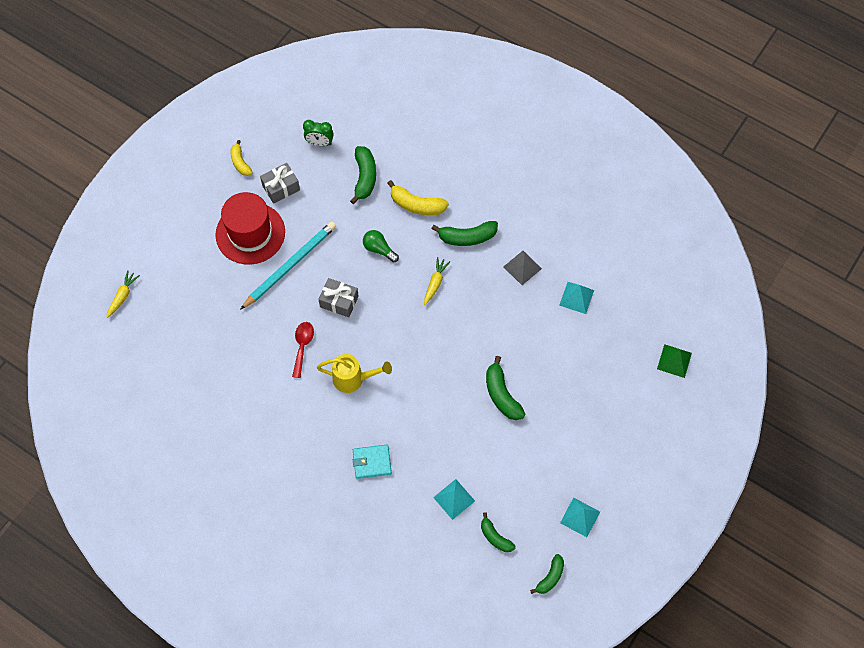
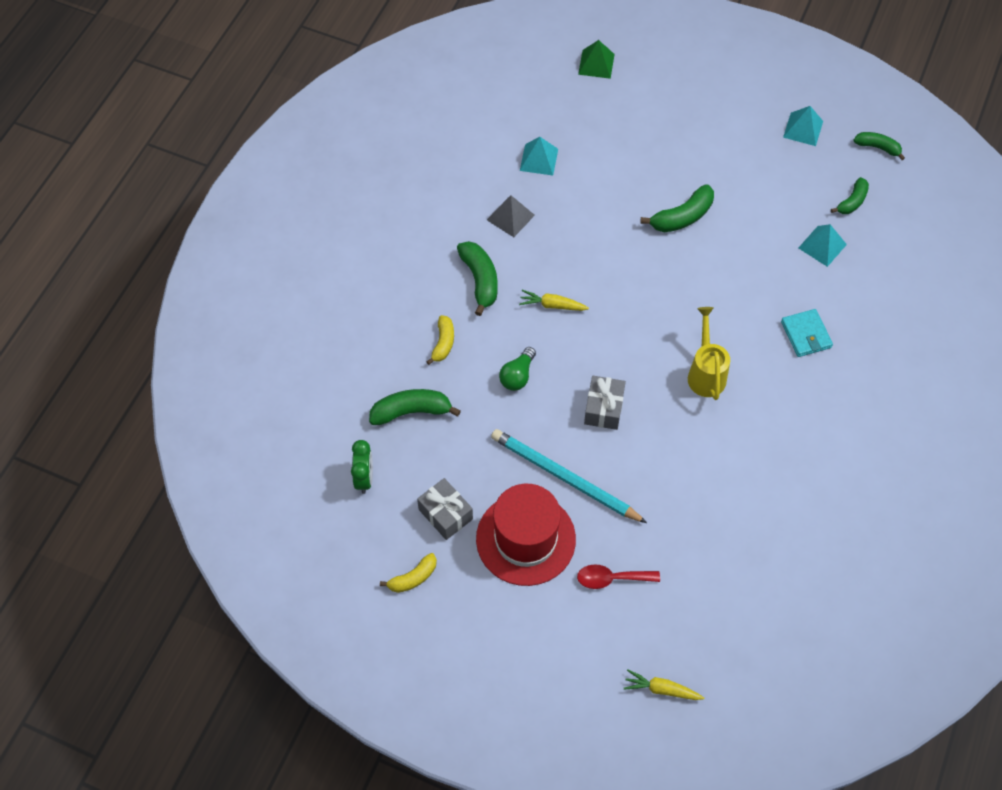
camera: 100 degrees left, 5 degrees down
(302, 346) = (677, 439): red spoon -> red spoon (611, 578)
(417, 205) = (443, 343): yellow banana -> yellow banana, size x0.65

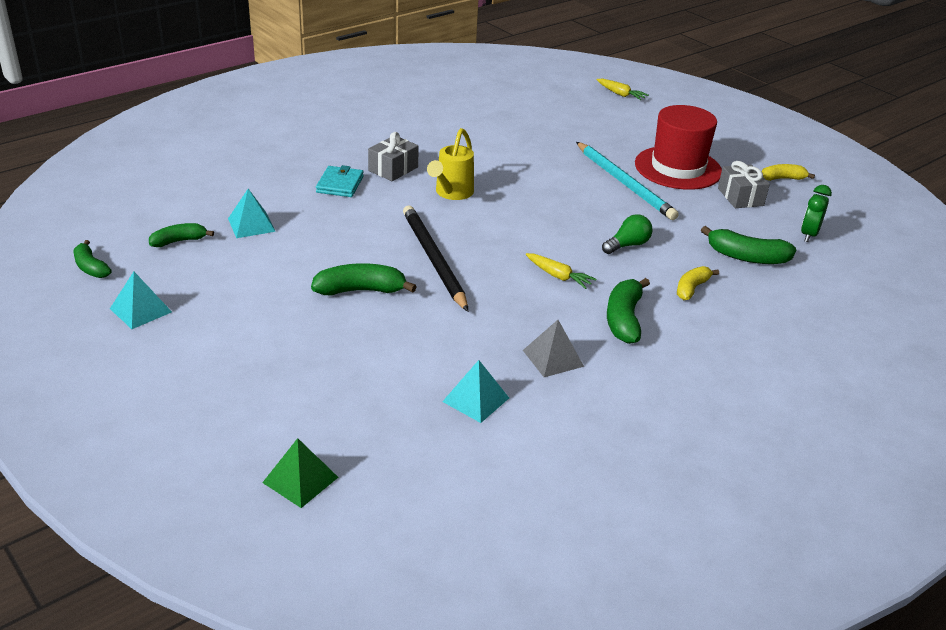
camera: 155 degrees left, 25 degrees down
(604, 408) = (561, 204): grey gift -> grey gift (393, 169)
(611, 578) = (622, 135): red spoon -> none
(657, 276) = (433, 259): none -> black pencil

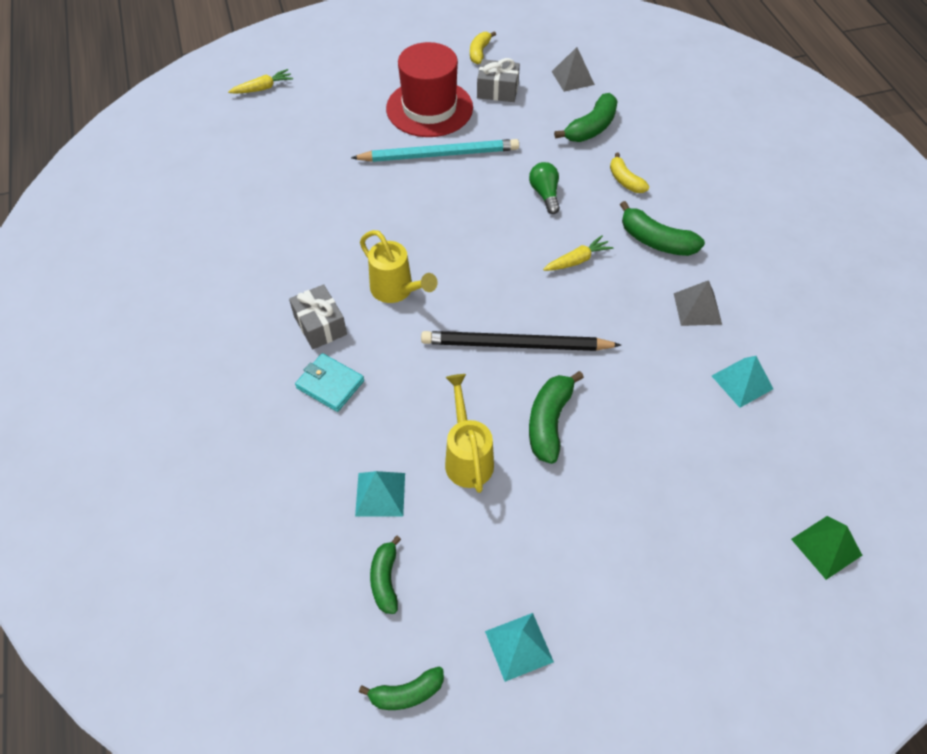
camera: 65 degrees left, 20 degrees up
(303, 256) = (467, 457): none -> yellow watering can
(809, 235) = (573, 78): green clock -> grey pyramid

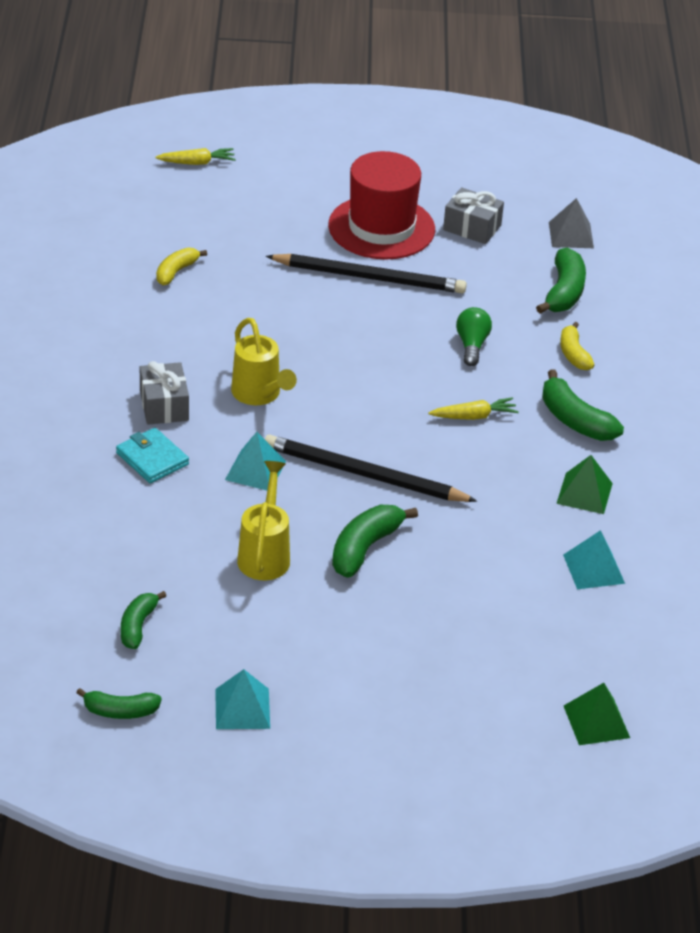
camera: 15 degrees right, 15 degrees down
(380, 494) = (163, 560): turquoise pyramid -> turquoise pyramid (255, 470)
(439, 154) = (370, 277): turquoise pencil -> black pencil
(479, 52) = (471, 182): yellow banana -> yellow banana (176, 272)
(591, 128) = (564, 292): green banana -> green banana turned 45 degrees counterclockwise
(697, 308) = (584, 493): grey pyramid -> green pyramid

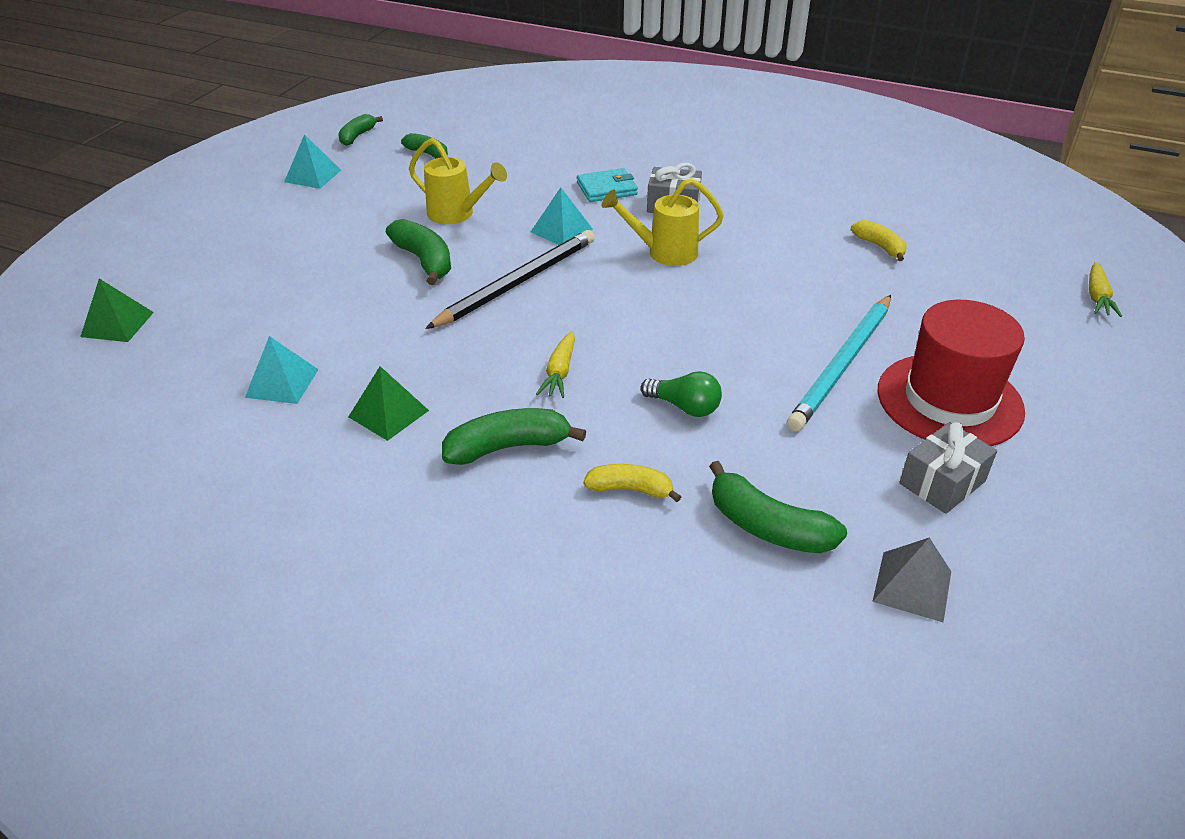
camera: 115 degrees right, 0 degrees up
(370, 277) = (842, 365): black pencil -> turquoise pencil

